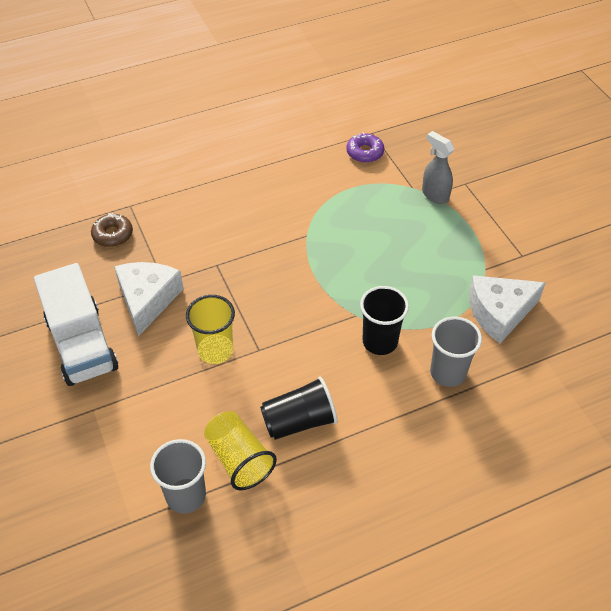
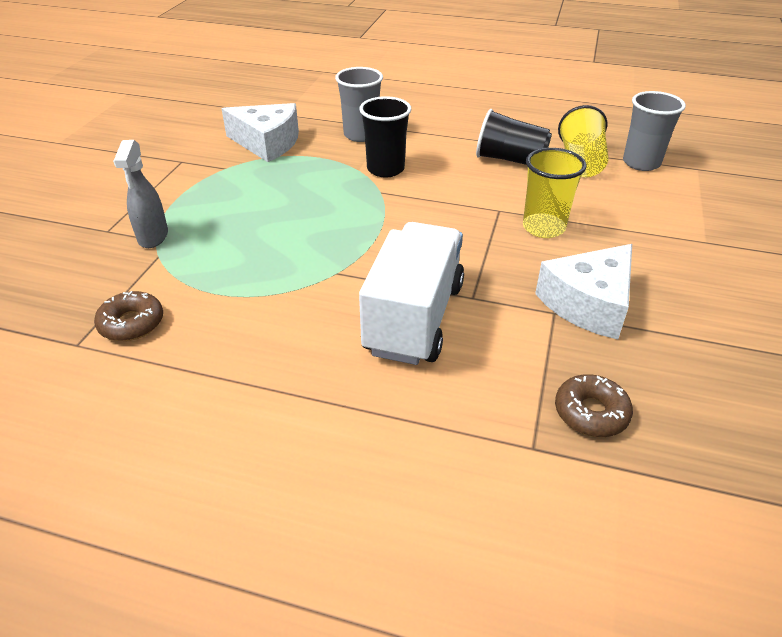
camera: 140 degrees left, 10 degrees down
(82, 345) = (699, 298): white truck -> white truck (414, 318)
(365, 152) = (132, 323): purple donut -> brown donut

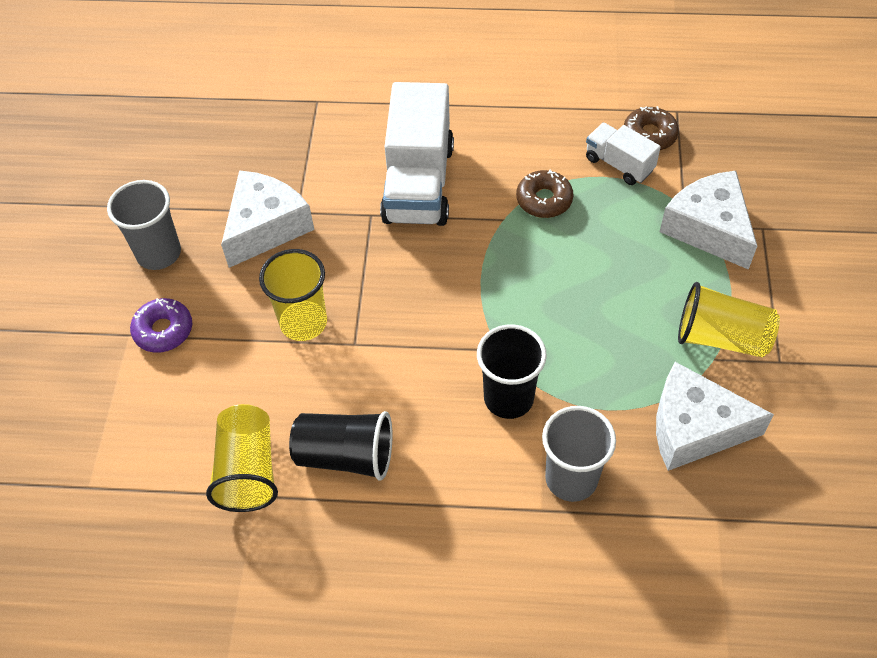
camera: 170 degrees right, 15 degrees up
(153, 237) = (709, 228): grey spray bottle -> white cheese
(189, 300) = (619, 164): none -> white truck
(210, 176) = (721, 337): none -> yellow cup
(591, 413) = (276, 130): brown donut -> brown donut (544, 200)
(641, 163) = (163, 485): grey cup -> grey cup (159, 253)
(673, 240) = (163, 330): none -> purple donut

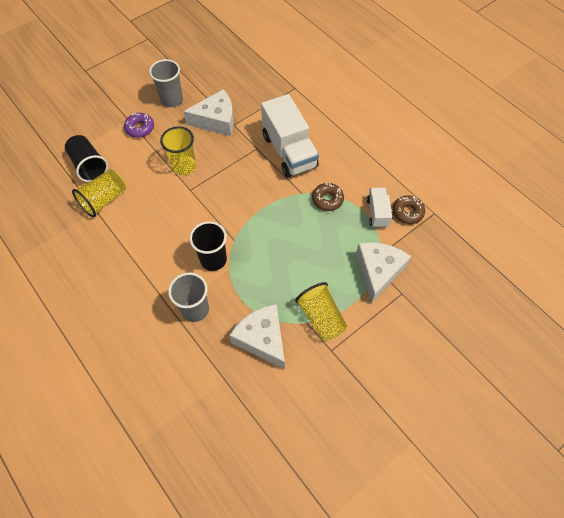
camera: 45 degrees right, 5 degrees up
(346, 456) = (137, 225): black cup -> black cup (89, 166)
(418, 183) = (289, 151): white truck -> white truck turned 75 degrees counterclockwise

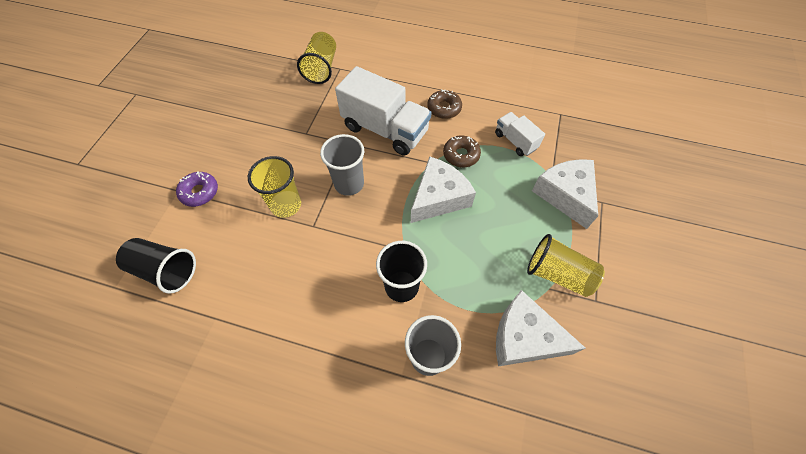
camera: 35 degrees left, 0 degrees up
(104, 200) = (217, 299): yellow cup -> yellow cup (321, 68)
(172, 100) = (215, 143): grey cup -> grey cup (349, 184)
(216, 121) = (284, 139): white cheese -> white cheese (438, 198)
(407, 212) = (539, 126): brown donut -> brown donut (444, 108)

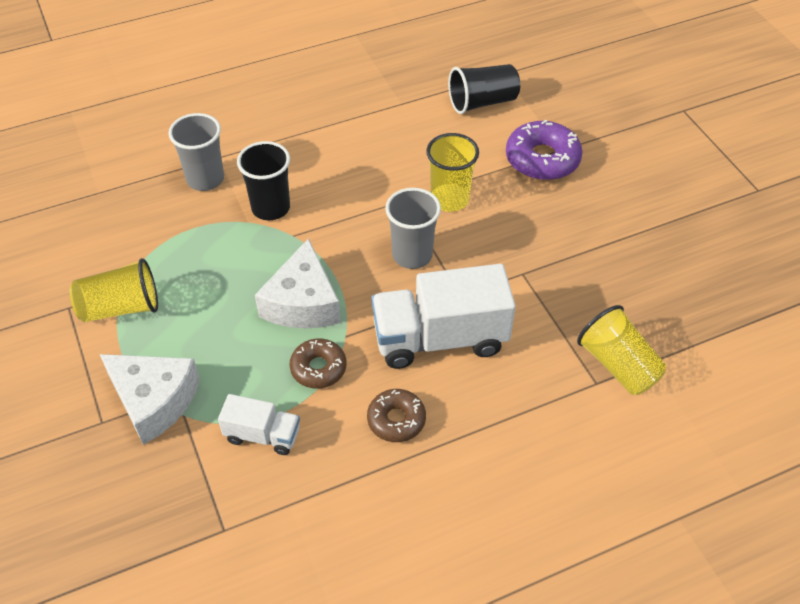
camera: 140 degrees right, 10 degrees down
(199, 192) = (542, 159): purple donut -> purple donut, size x1.59
(524, 337) = (127, 238): white cheese -> none

